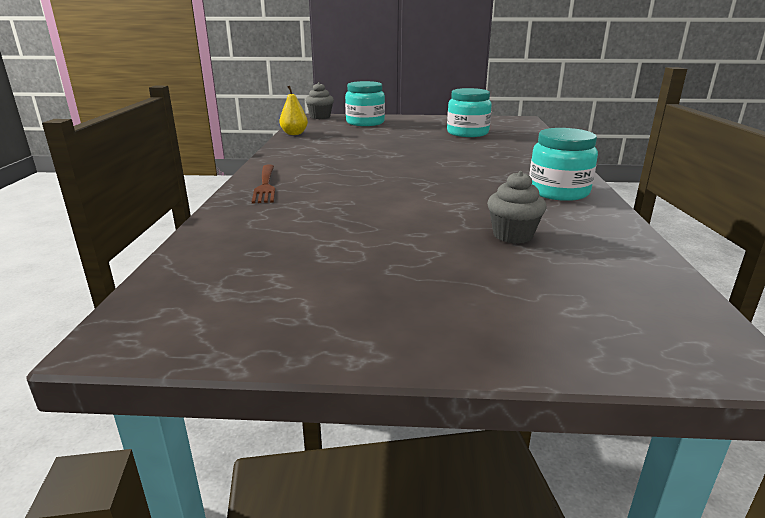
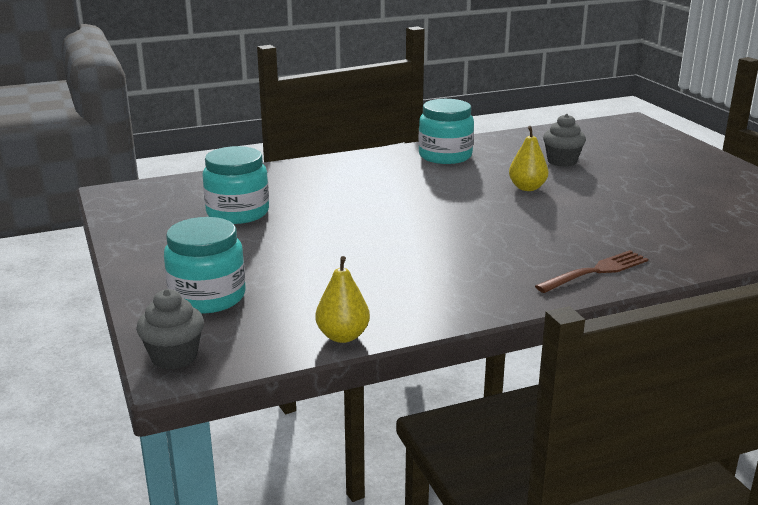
camera: 115 degrees left, 0 degrees up
(444, 202) = (527, 188): none -> yellow pear

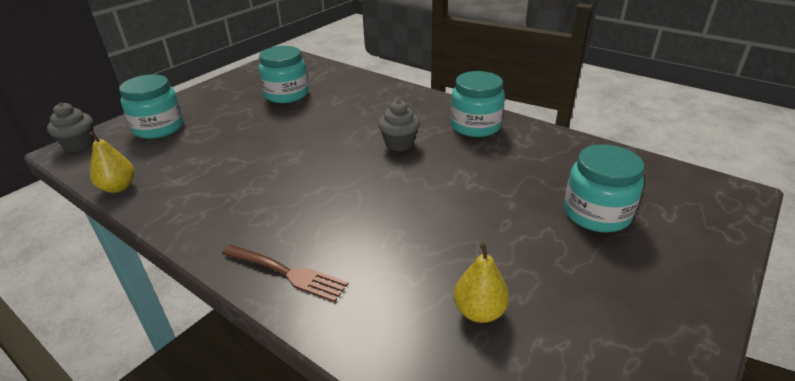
camera: 60 degrees right, 10 degrees up
(527, 188) = (449, 183): yellow pear -> yellow pear (479, 311)
(562, 161) = (541, 183): grey cupcake -> grey cupcake (399, 144)
(617, 159) = (596, 213): none -> turquoise jar

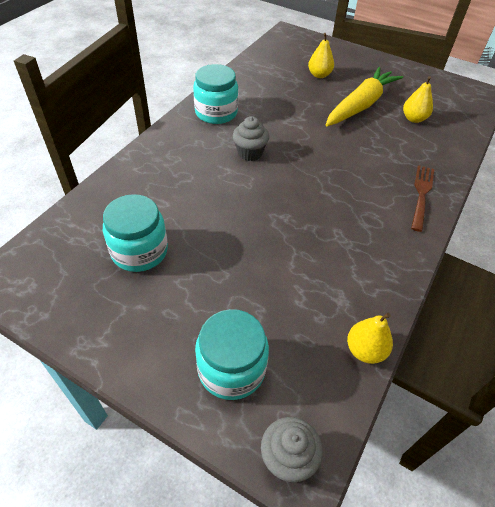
camera: 100 degrees left, 15 degrees up
(513, 248) = (360, 105): none -> yellow carrot
(596, 213) = (319, 75): turquoise jar -> yellow pear

